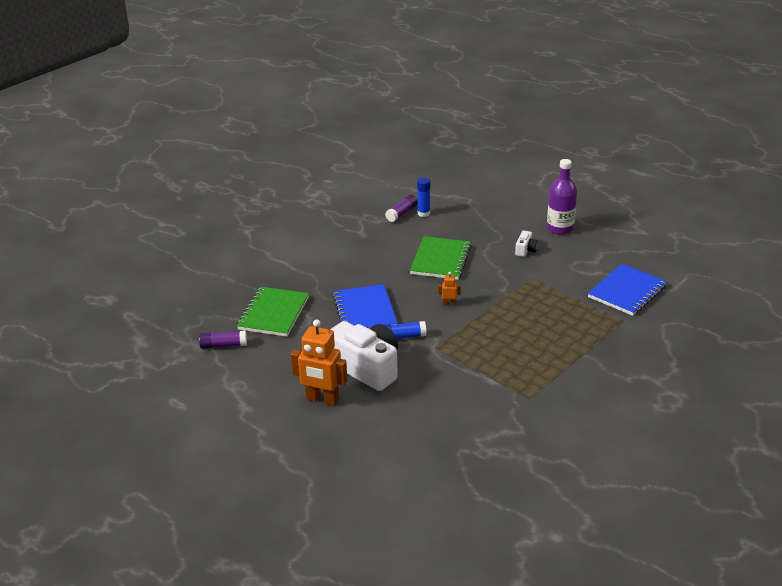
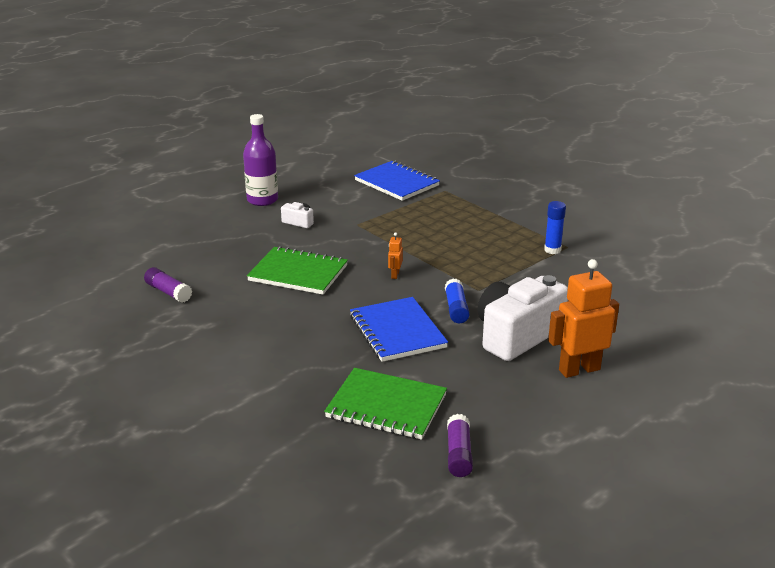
camera: 85 degrees left, 5 degrees down
(322, 399) = (579, 369): orange robot -> orange robot turned 135 degrees counterclockwise
(365, 311) = (397, 332): blue notebook -> blue notebook turned 75 degrees clockwise
(423, 213) = (178, 277): blue glue stick -> blue glue stick (552, 250)

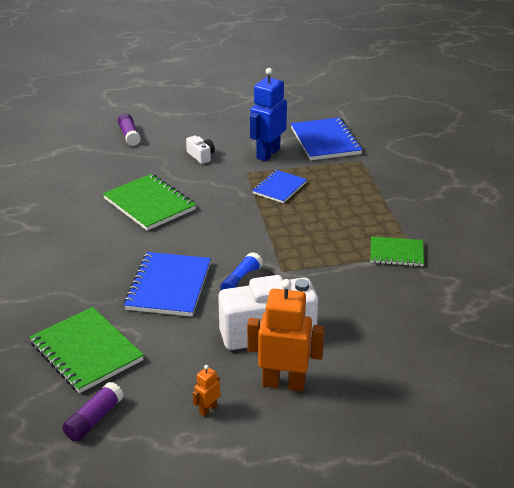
camera: 30 degrees right, 5 degrees up
(168, 292) = (37, 189): purple glue stick -> purple glue stick (129, 135)
(262, 200) = (194, 126): purple bottle -> none
(358, 205) = (268, 154): none -> blue robot
(395, 275) = (225, 232): orange robot -> orange robot (208, 409)
(401, 229) = (279, 188): none -> blue notebook
(552, 250) = (396, 253): blue glue stick -> green notebook

